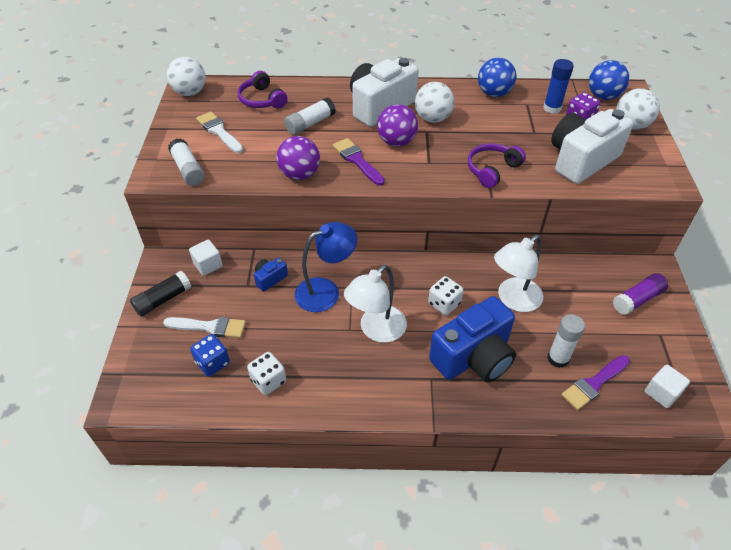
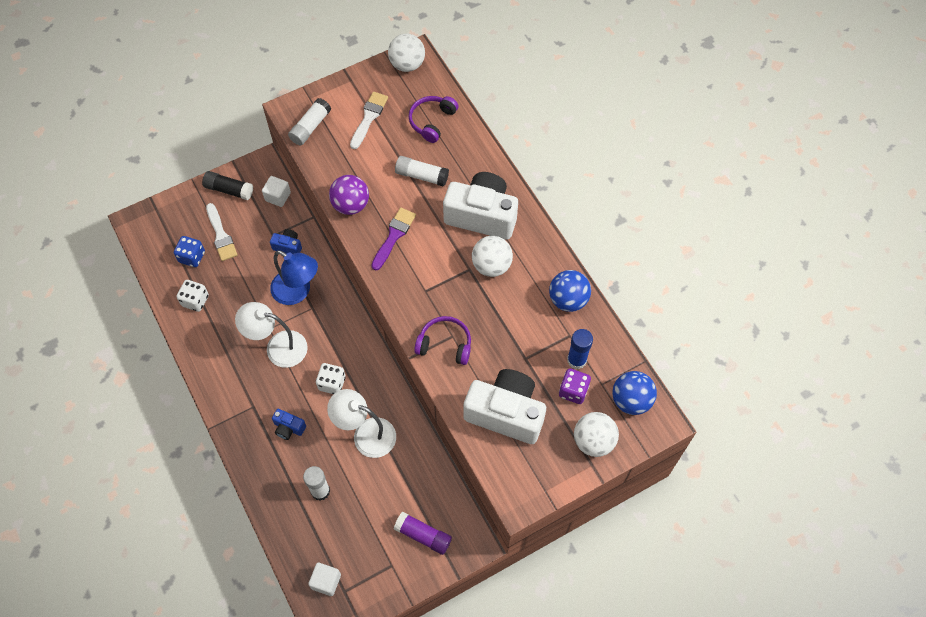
camera: 60 degrees right, 15 degrees up
(396, 142) = (438, 253): purple ball -> none
(473, 357) = (289, 428): blue camera -> blue camera, size x0.44
(594, 384) = (308, 526): purple brush -> none

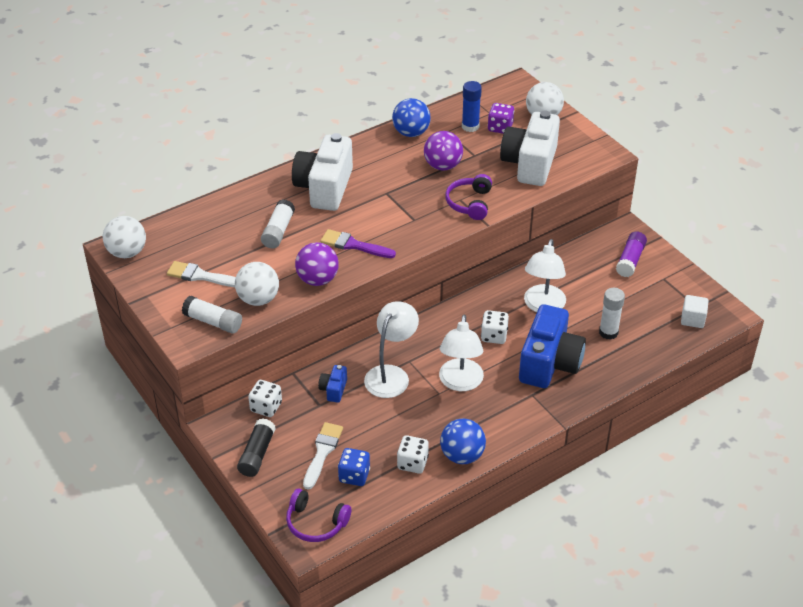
camera: 95 degrees left, 20 degrees down
(221, 235) = (322, 452): white brush -> white brush turned 45 degrees counterclockwise
(278, 196) = (266, 407): white cube -> white dice
(289, 428) = (549, 363): blue camera -> blue camera, size x2.28
(297, 292) = (391, 375): blue lamp -> white lamp
(432, 121) = (207, 228): purple headphones -> purple headphones (316, 523)
(491, 265) = (381, 179): white ball -> white ball (258, 299)
(508, 325) = (443, 166): none -> purple ball
(631, 400) = (502, 98): blue ball -> blue ball (462, 455)

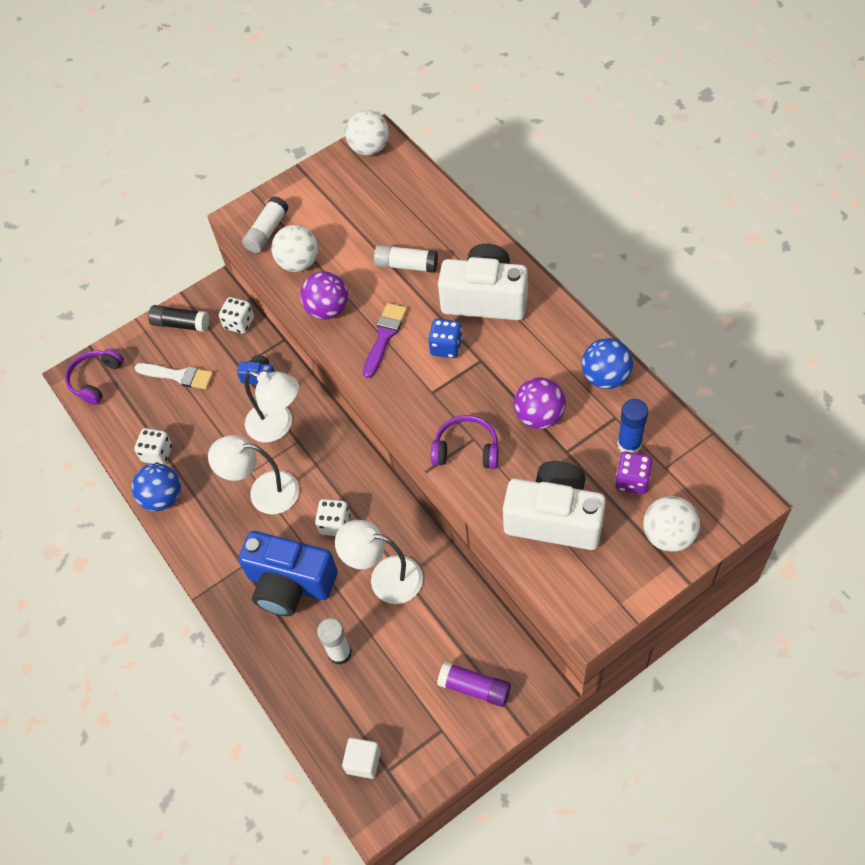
camera: 95 degrees right, 15 degrees up
(201, 276) = (334, 212): white brush -> none
(354, 475) = (147, 405): blue dice -> blue dice (446, 347)

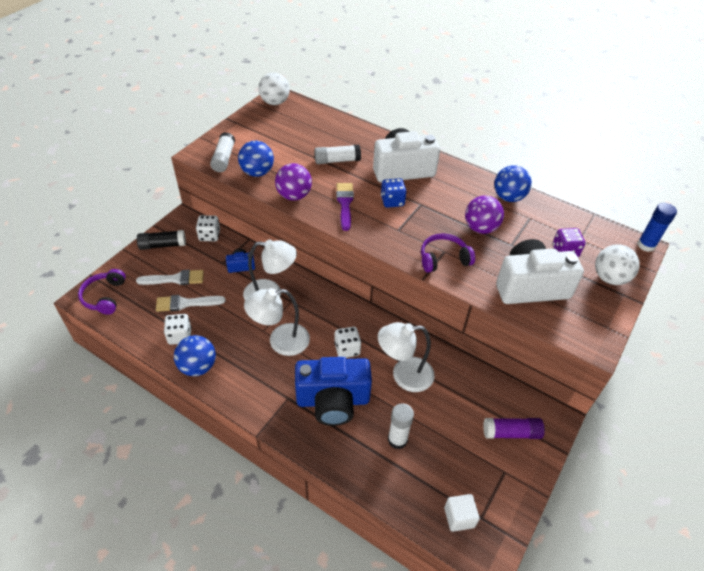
camera: 30 degrees left, 10 degrees down
(179, 412) = (186, 303): none -> white brush
(298, 263) = (257, 172): white ball -> blue ball
(629, 444) = (548, 231): blue glue stick -> blue glue stick (646, 245)

